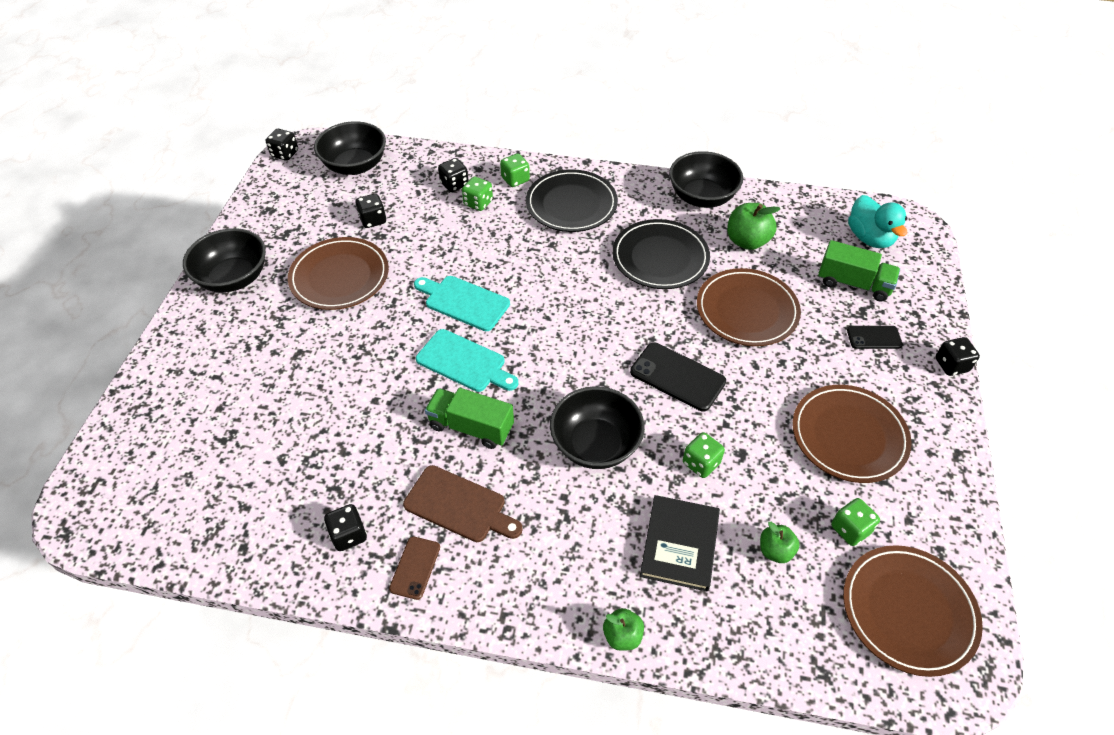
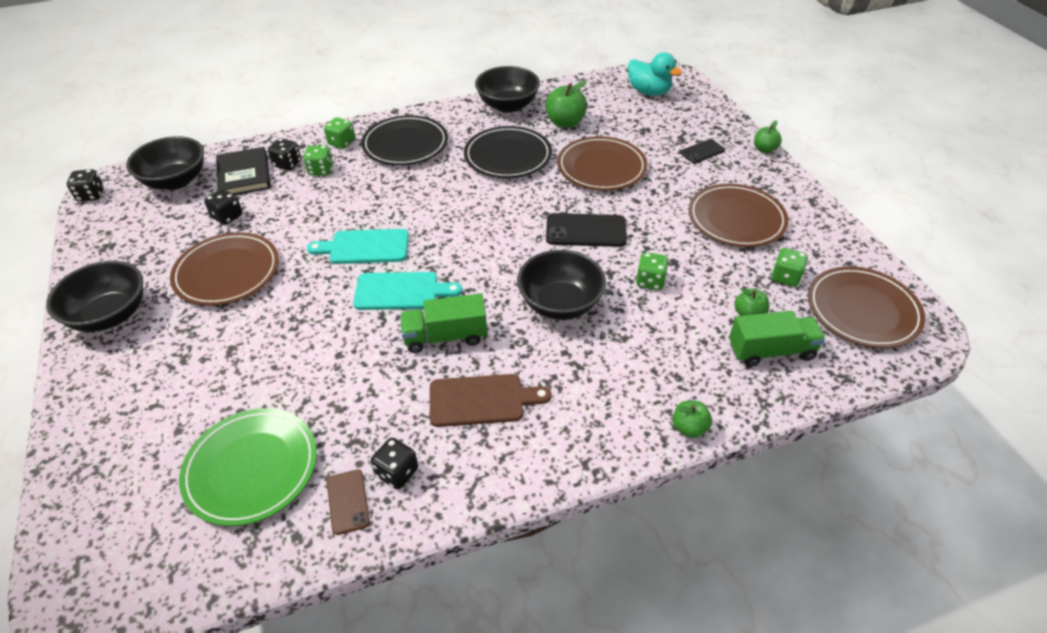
camera: 30 degrees left, 5 degrees down
(249, 470) = (251, 468): none -> green plate
(415, 567) = (479, 467): brown phone -> brown phone (348, 501)
(680, 544) = (679, 343): black book -> black book (244, 175)
(853, 284) = (661, 123): green truck -> green truck (771, 351)
(951, 365) = (764, 149): black dice -> green apple

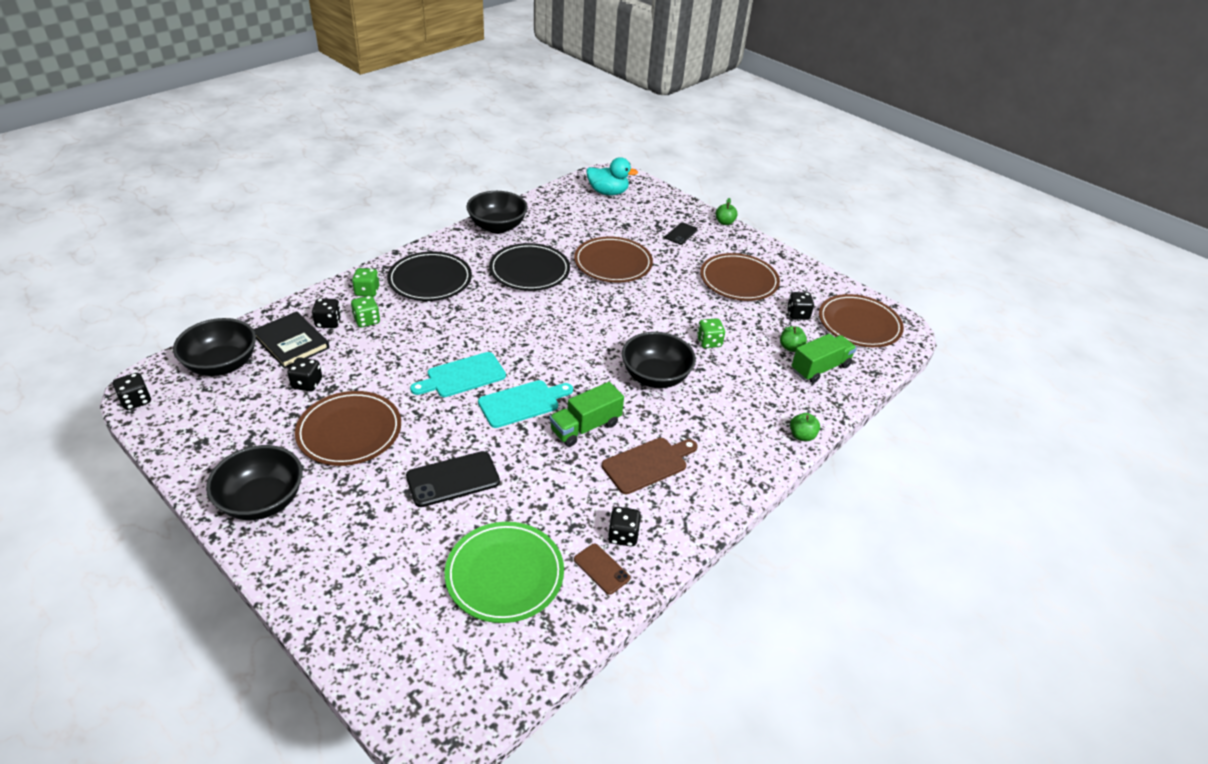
camera: 30 degrees left, 5 degrees down
(565, 123) = (557, 232): green apple -> none
(586, 231) = (636, 316): black phone -> black phone (453, 479)
(785, 277) = (797, 314): green dice -> black dice

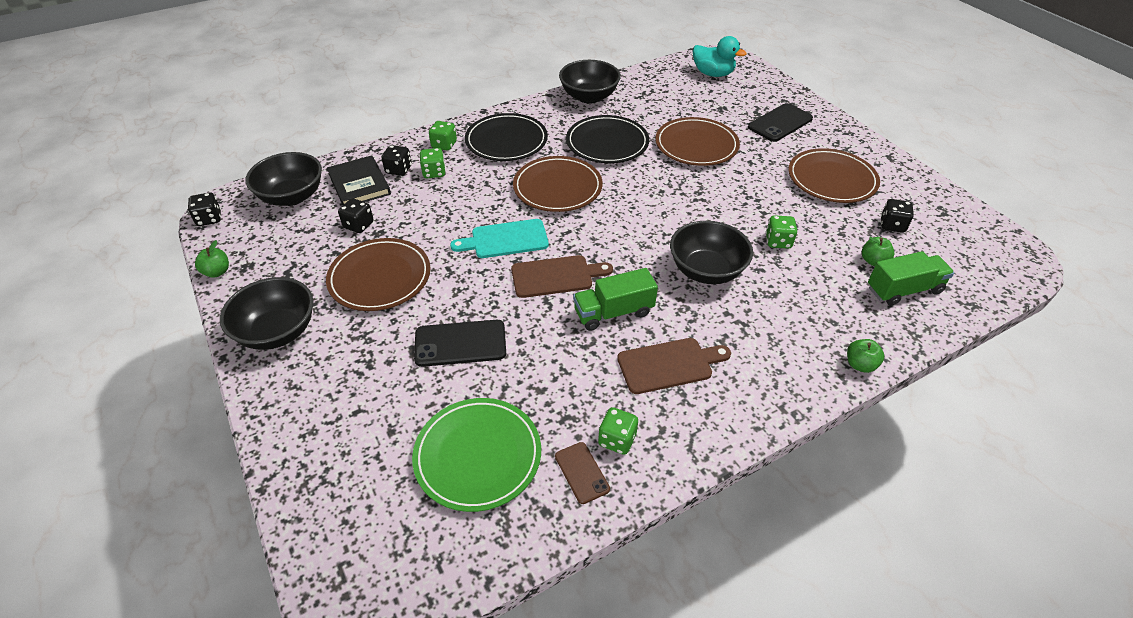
camera: 20 degrees right, 5 degrees up
(522, 403) = (556, 276): turquoise cutting board -> brown cutting board
(623, 535) = (617, 440): black dice -> green dice
(681, 234) = (780, 123): black phone -> black phone, size x1.68
(724, 222) = (832, 116): green apple -> green apple (217, 272)
(859, 324) = (966, 246): brown plate -> brown plate (557, 187)

